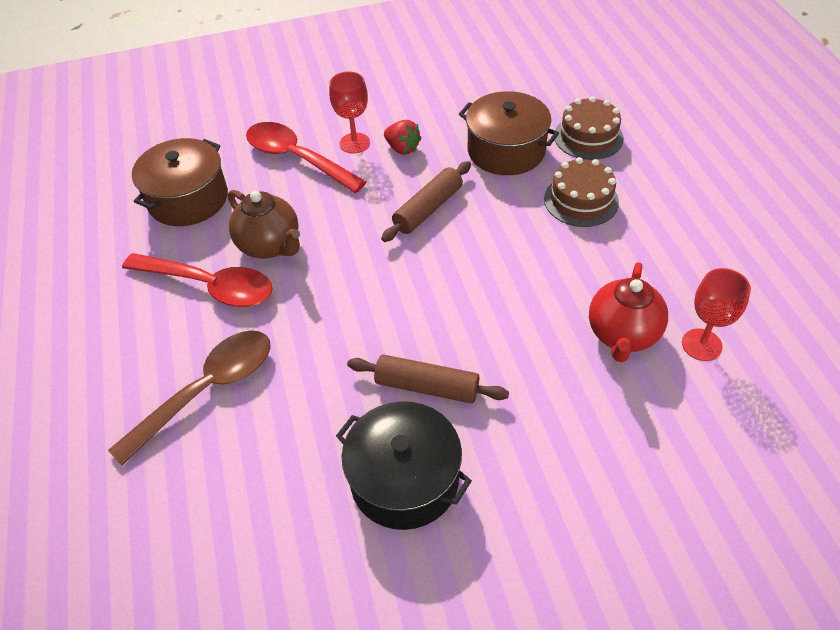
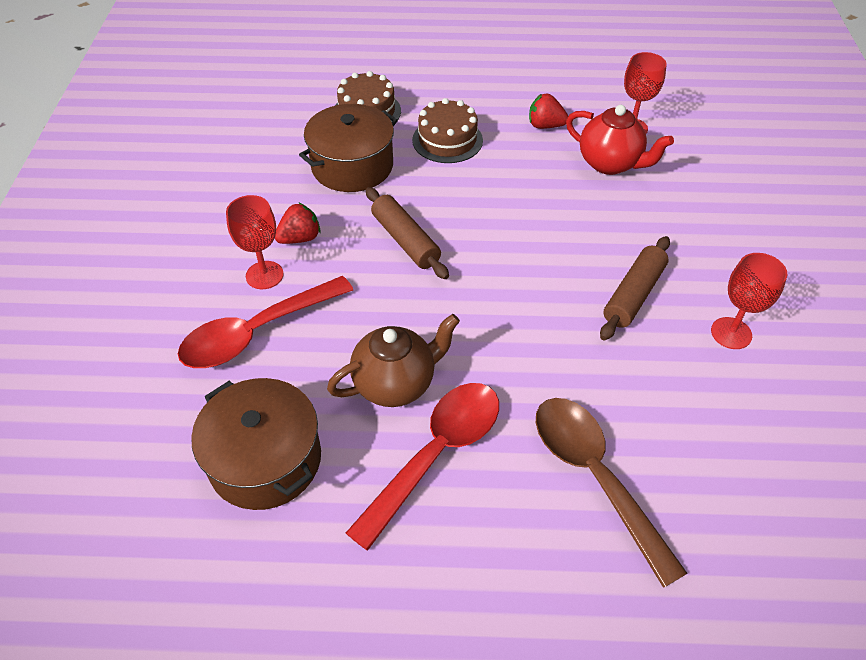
camera: 75 degrees left, 0 degrees up
(404, 480) = (731, 333): black pot -> red goblet
(654, 268) = (545, 126): none -> red strawberry

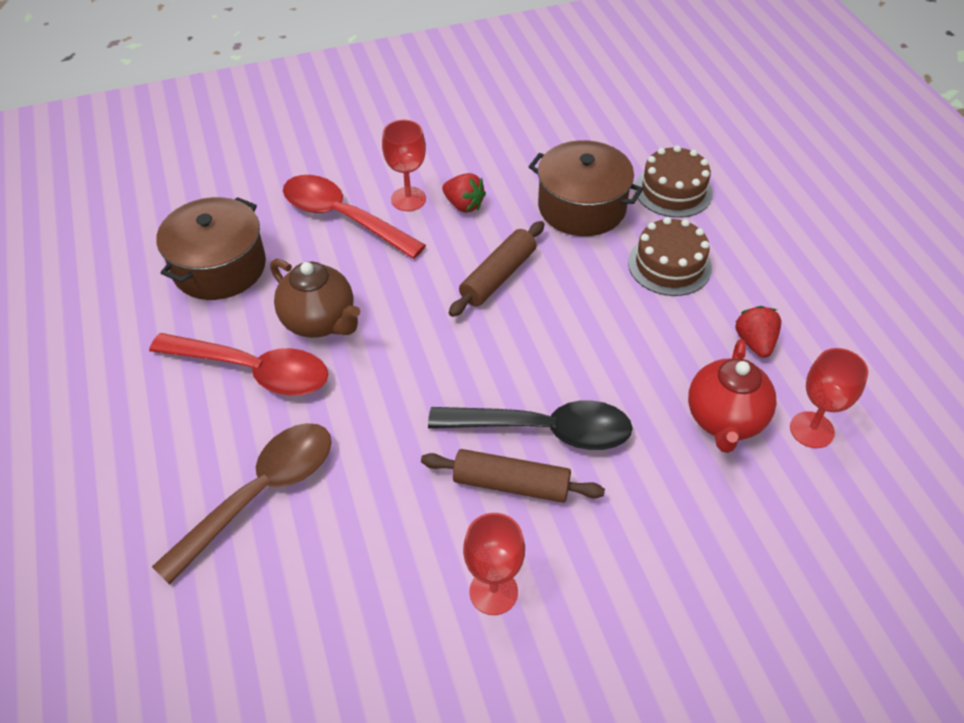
camera: 70 degrees right, 0 degrees up
(586, 260) = (544, 430): none -> black spoon

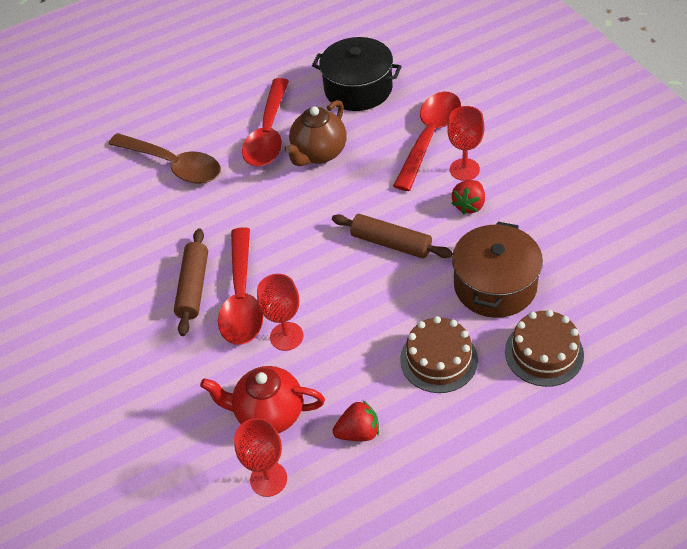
camera: 85 degrees right, 0 degrees up
(219, 267) = (358, 89): brown pot -> black pot
(493, 592) = (112, 293): red goblet -> red goblet (286, 336)
(544, 430) = (242, 298): black spoon -> red spoon

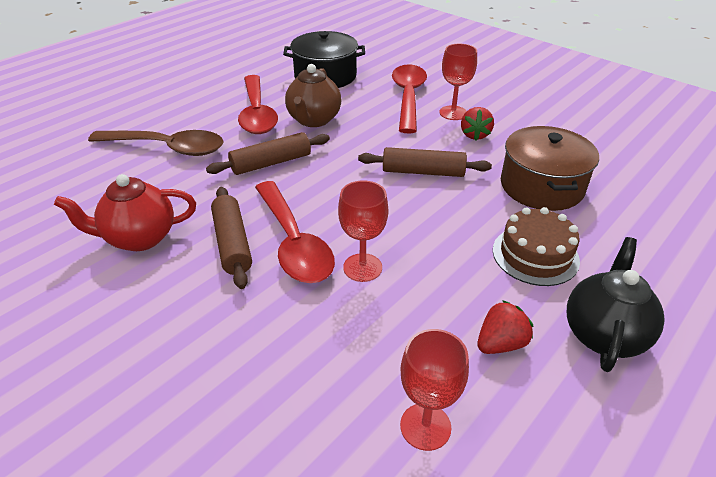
camera: 25 degrees left, 10 degrees down
(257, 203) = (271, 163): none -> brown rolling pin
(269, 414) = (385, 350): red teapot -> red teapot (140, 238)
(446, 446) = (603, 334): none -> black teapot
(544, 353) = (628, 229): brown cake -> none

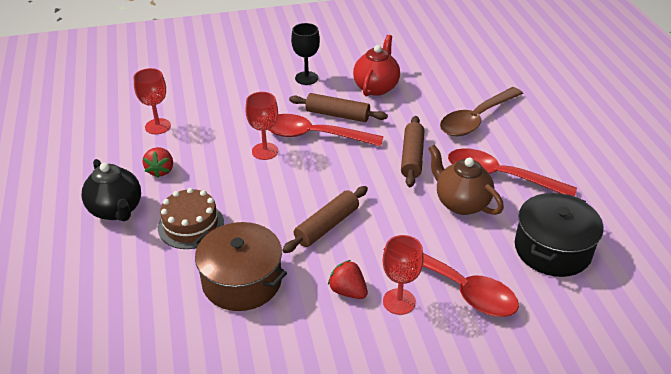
camera: 125 degrees right, 0 degrees up
(153, 318) = (306, 78): none -> black goblet

